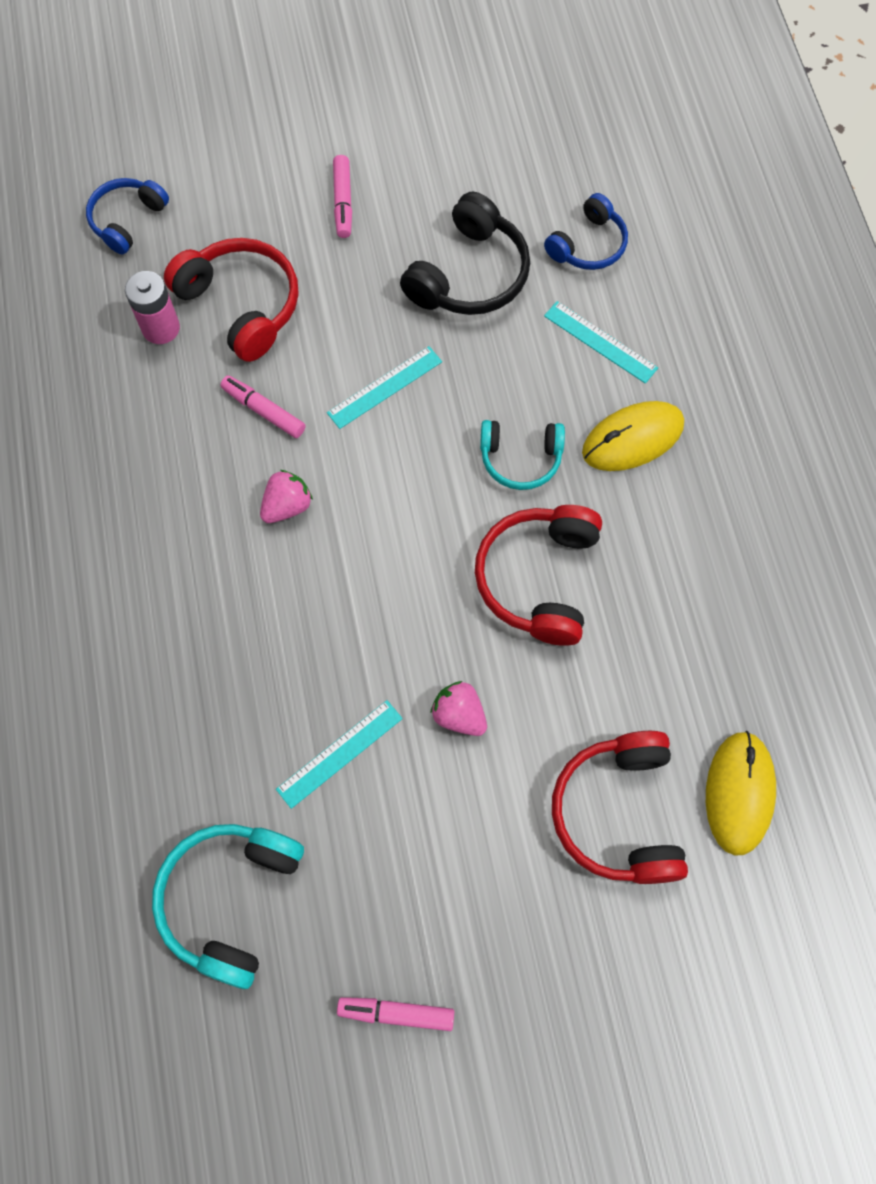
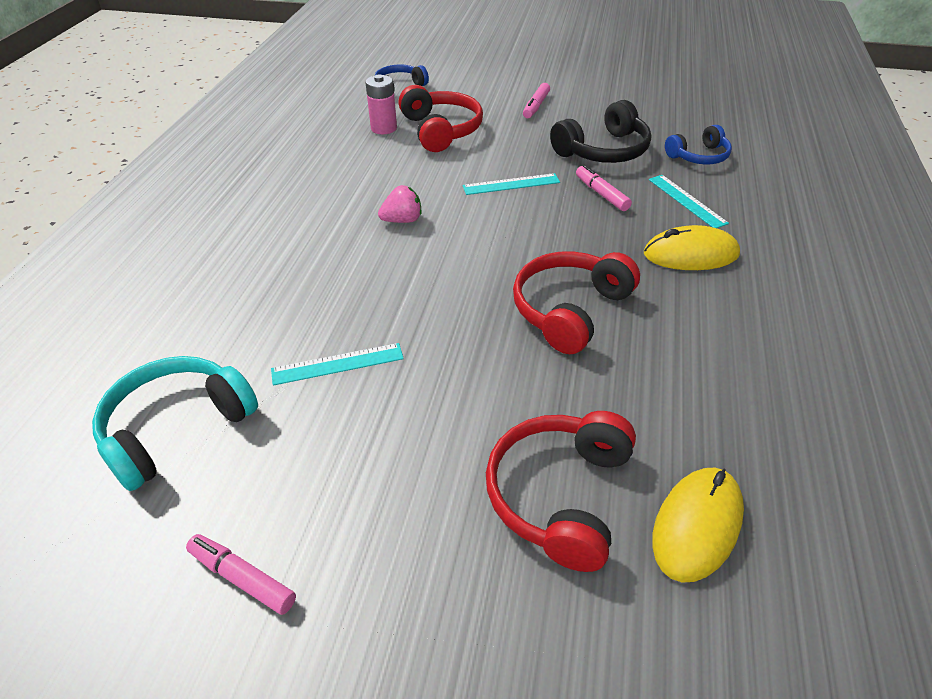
camera: 25 degrees right, 25 degrees down
(264, 411) = (421, 175): pink marker -> pink marker (601, 194)
(459, 715) = (452, 372): pink strawberry -> none
(520, 458) = (592, 241): turquoise headphones -> none

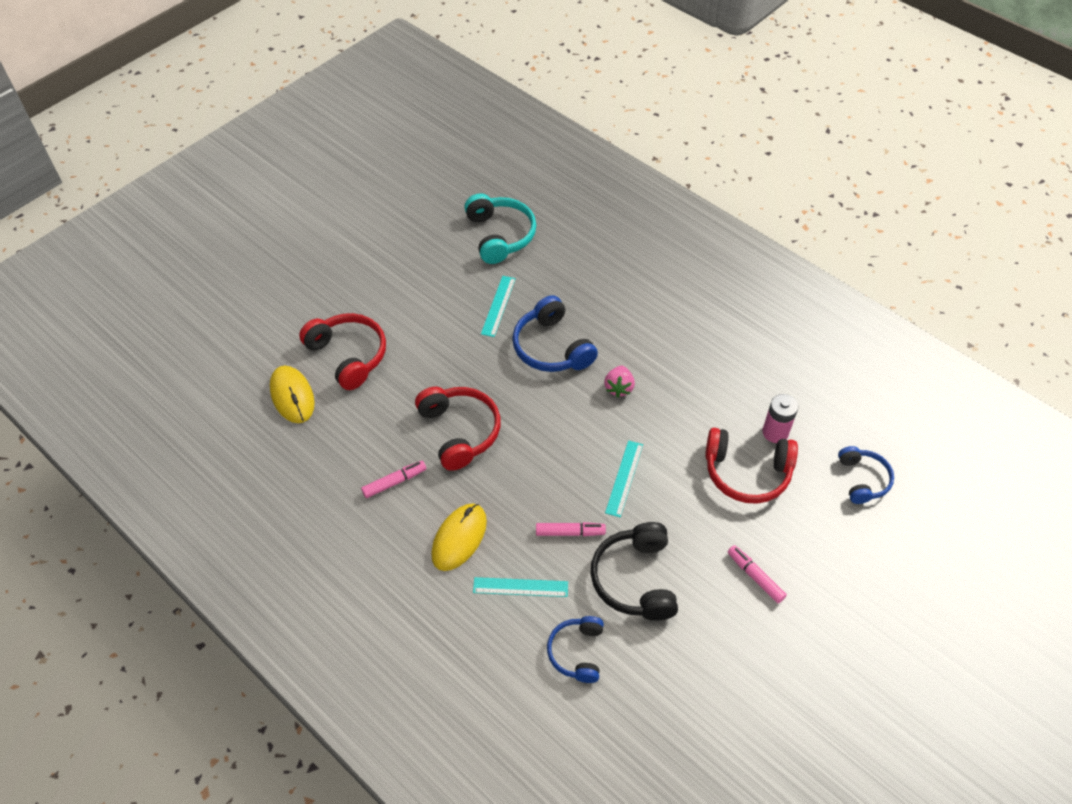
camera: 120 degrees right, 10 degrees up
(242, 578) = (400, 239): pink marker -> pink marker (394, 482)
(379, 287) = (552, 347): none -> blue headphones

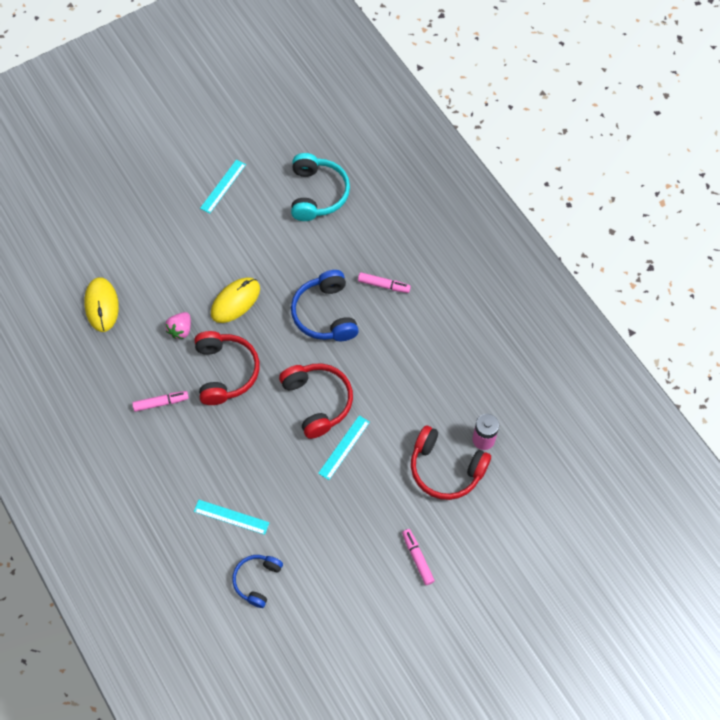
camera: 15 degrees right, 10 degrees up
(348, 355) = (156, 279): red headphones -> red headphones (317, 402)
(459, 538) = (197, 464): yellow mouse -> yellow mouse (235, 301)
(498, 306) = (293, 263): turquoise ruler -> turquoise ruler (223, 186)
(570, 532) = (285, 482): pink marker -> pink marker (384, 285)
(619, 388) = (368, 365): pink strawberry -> pink strawberry (180, 330)
(635, 579) = (322, 534): black headphones -> none
(862, 479) = (539, 500): blue headphones -> none

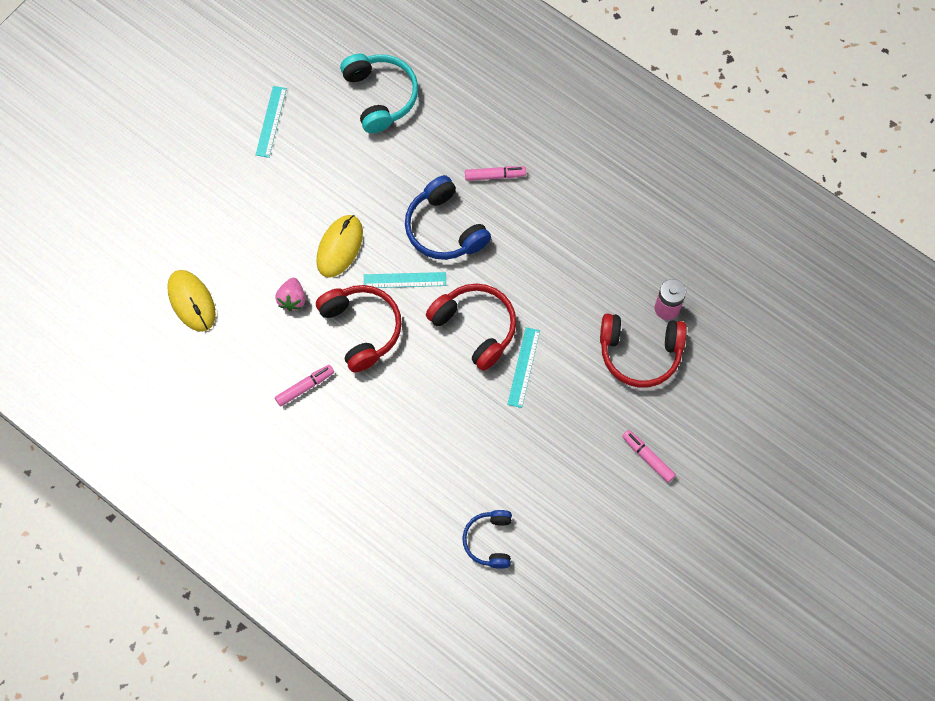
camera: 20 degrees left, 5 degrees up
(231, 517) = (434, 483): turquoise ruler -> turquoise ruler (404, 280)

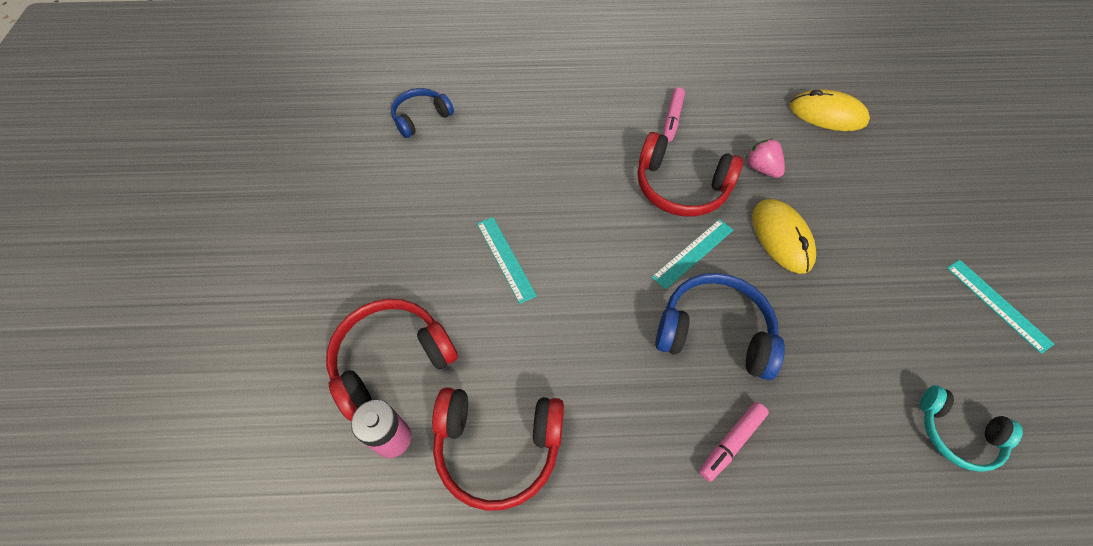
camera: 140 degrees right, 10 degrees down
(380, 96) = (956, 433): turquoise headphones -> turquoise headphones, size x0.64
(475, 327) = (585, 260): red headphones -> red headphones (498, 446)
(489, 541) = (421, 118): blue headphones -> blue headphones turned 90 degrees counterclockwise
(648, 457) = (316, 264): pink marker -> none

